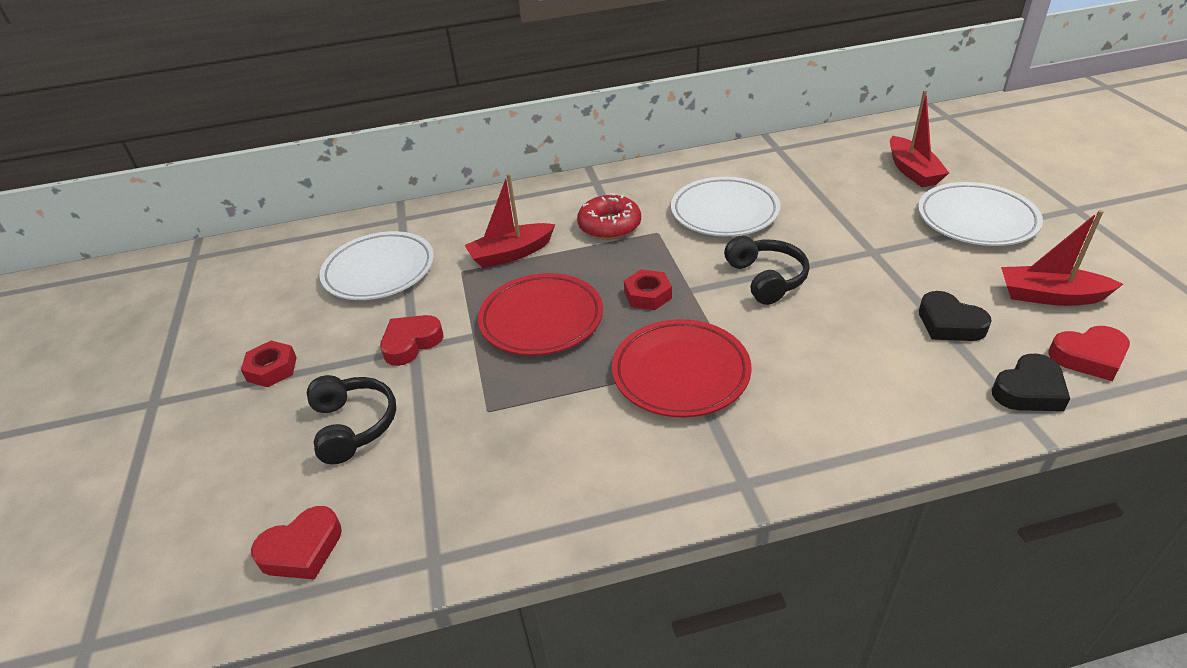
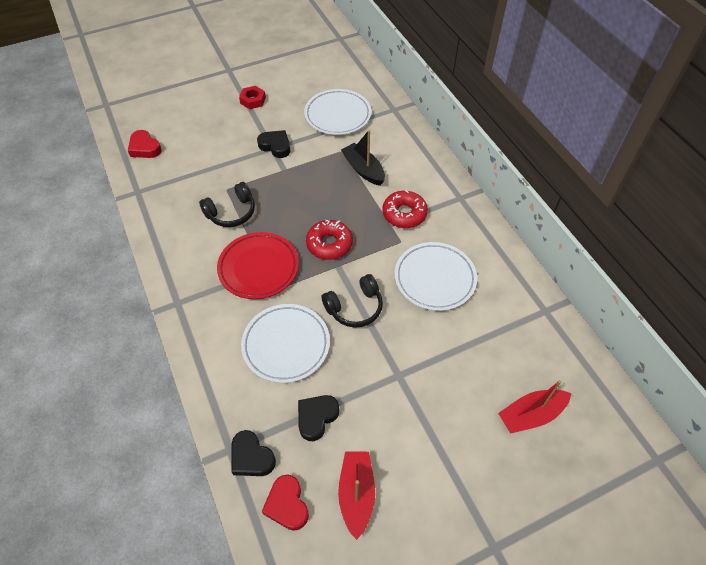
camera: 75 degrees right, 15 degrees up
(353, 426) = (215, 142): black headphones -> black headphones (231, 212)
(411, 343) = (275, 146): red heart -> black heart
(511, 254) = (363, 169): red boat -> black boat
(541, 319) = (300, 197): red plate -> none
(647, 295) = (329, 244): red nut -> red donut
(976, 220) = (458, 457): white plate -> white plate (286, 345)

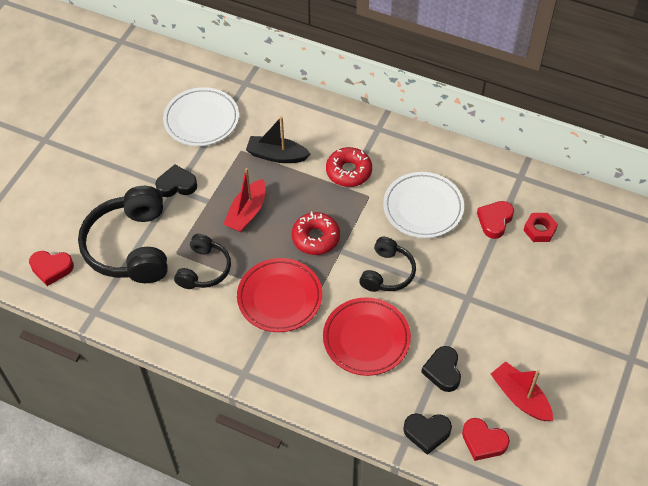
camera: 40 degrees left, 0 degrees up
(204, 166) = (131, 247): none -> black headphones
(253, 100) = (105, 155): red nut -> red nut (539, 230)
(286, 345) = (366, 339): white plate -> red plate
(485, 330) = (495, 221): none -> red heart
(531, 415) = (577, 258): red boat -> red boat (247, 212)

